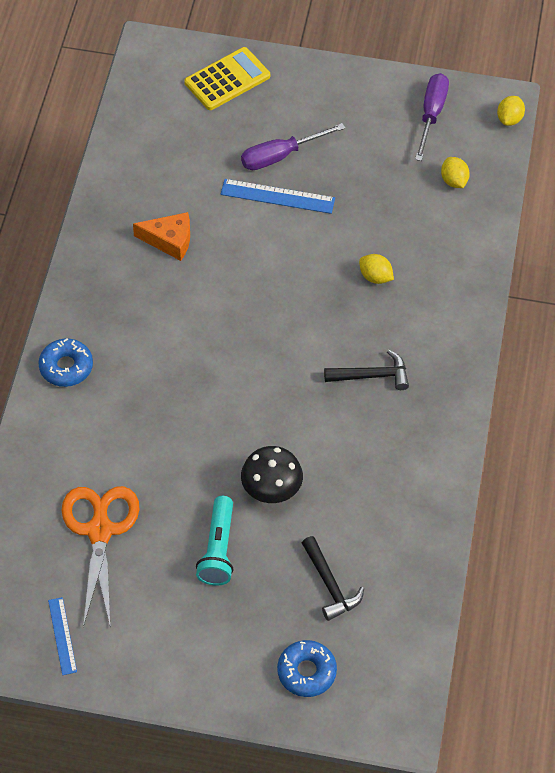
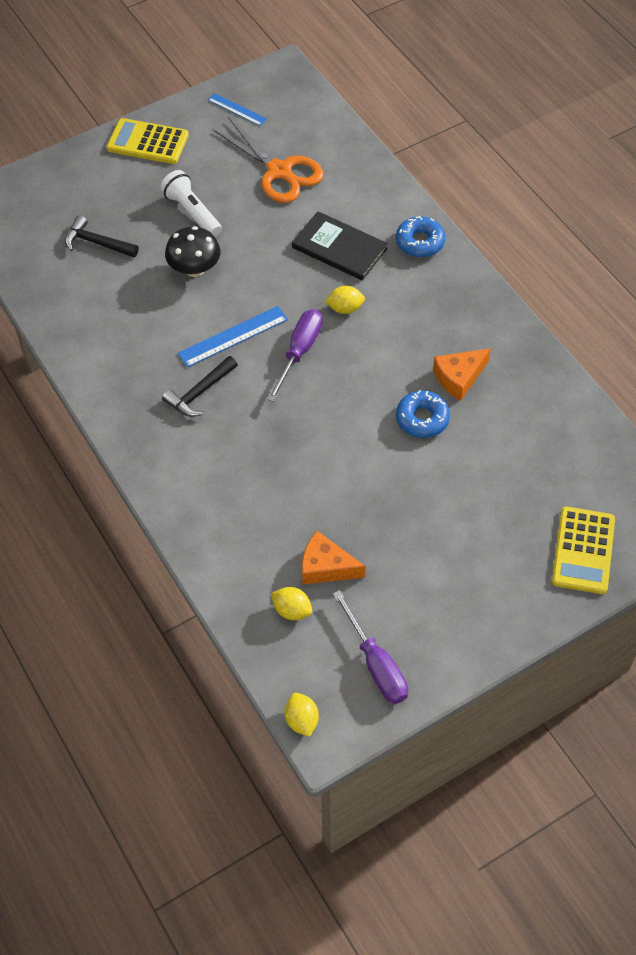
camera: 140 degrees right, 0 degrees up
(134, 413) = (339, 248): none -> black book
(181, 666) = (147, 142): none -> yellow calculator
(218, 549) = (192, 212): turquoise flashlight -> white flashlight
(277, 196) = (421, 477): blue ruler -> blue ruler (233, 336)
(280, 156) = (458, 515): purple screwdriver -> purple screwdriver (299, 352)
(306, 672) = (66, 189): blue donut -> blue donut (422, 419)
(375, 277) = (273, 470): yellow lemon -> yellow lemon (345, 308)
(404, 189) = (326, 567): none -> orange cheese

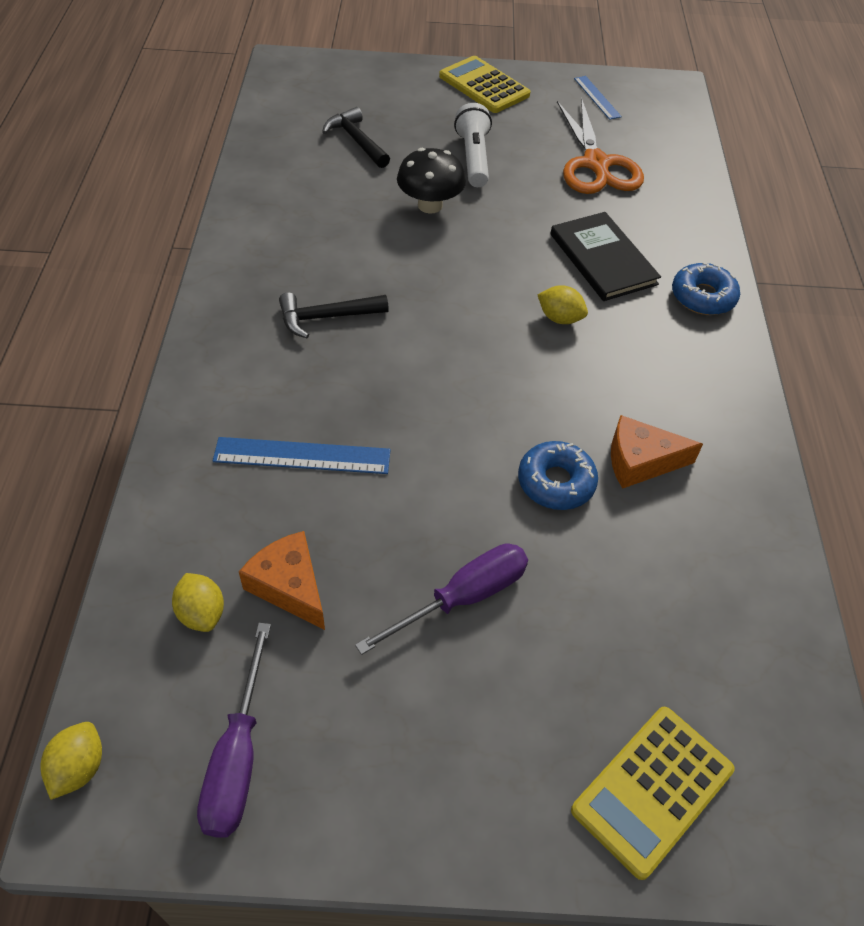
camera: 30 degrees right, 5 degrees down
(233, 336) = (412, 283): blue ruler -> blue ruler (302, 456)
(299, 352) = (470, 334): purple screwdriver -> purple screwdriver (462, 598)

